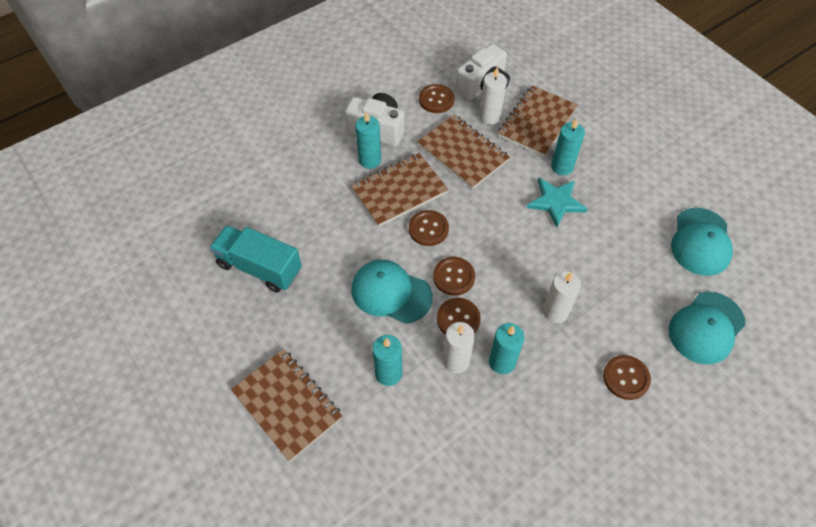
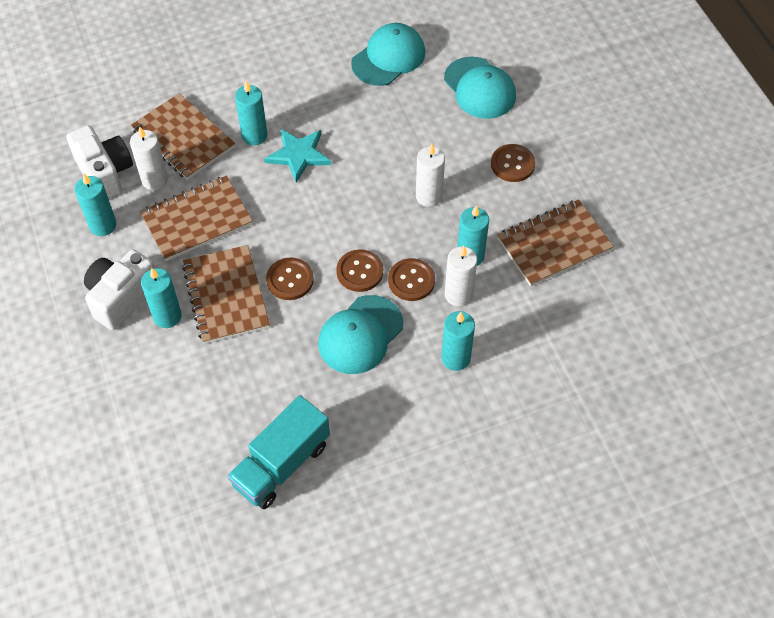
camera: 75 degrees left, 0 degrees up
(287, 405) = (466, 462): brown notebook -> brown notebook (554, 245)
(436, 100) = (103, 225): brown button -> turquoise candle
(700, 242) = (388, 58): turquoise cap -> turquoise cap turned 75 degrees counterclockwise

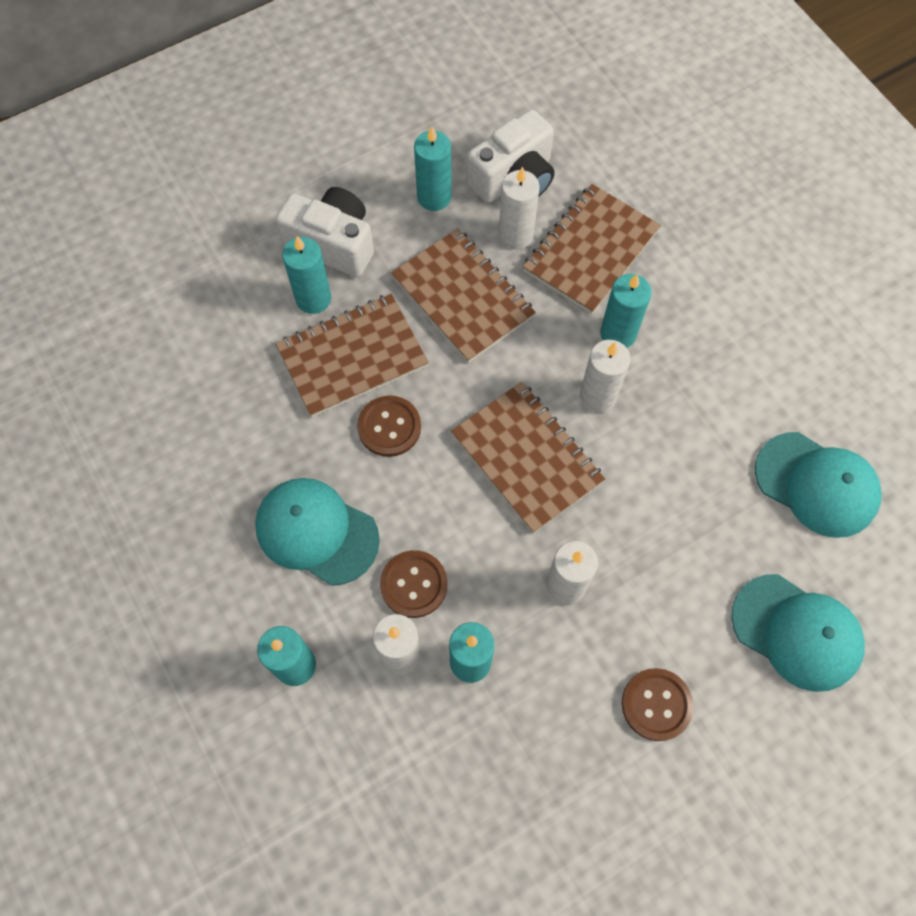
camera: 80 degrees right, 10 degrees up
(281, 464) = (120, 472): turquoise truck -> none
(298, 155) = (598, 396): turquoise star -> white candle
(360, 271) = (417, 513): brown button -> none
(479, 88) = (797, 632): turquoise cap -> turquoise cap turned 105 degrees counterclockwise
(554, 245) = (515, 789): brown notebook -> brown notebook (526, 458)

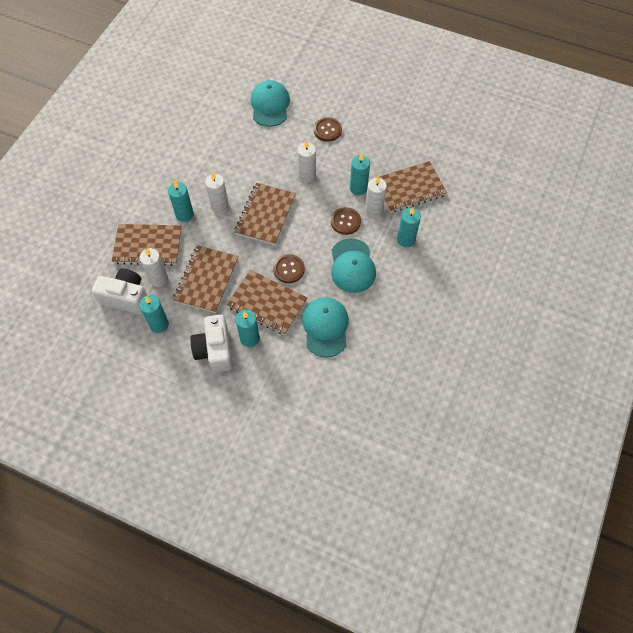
camera: 125 degrees left, 5 degrees down
(400, 764) = (409, 188): none -> brown notebook
(817, 484) = (207, 123): turquoise cap -> turquoise cap (325, 327)

